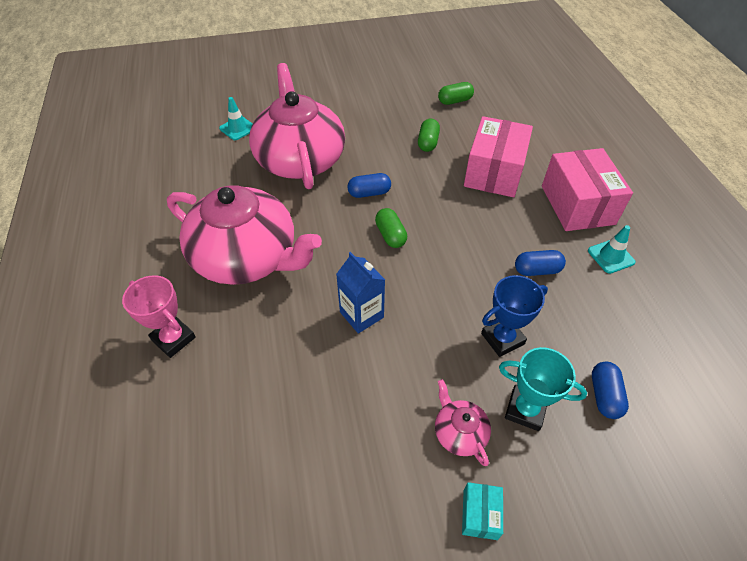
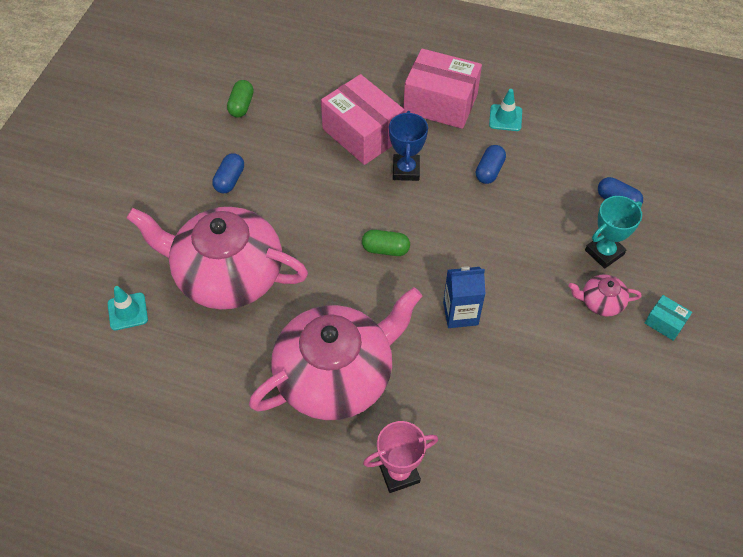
camera: 60 degrees left, 5 degrees up
(369, 193) = (320, 239): blue capsule -> blue capsule (230, 180)
(428, 143) = (285, 159): green capsule -> none
(502, 338) = (539, 231): blue trophy -> blue trophy (406, 170)

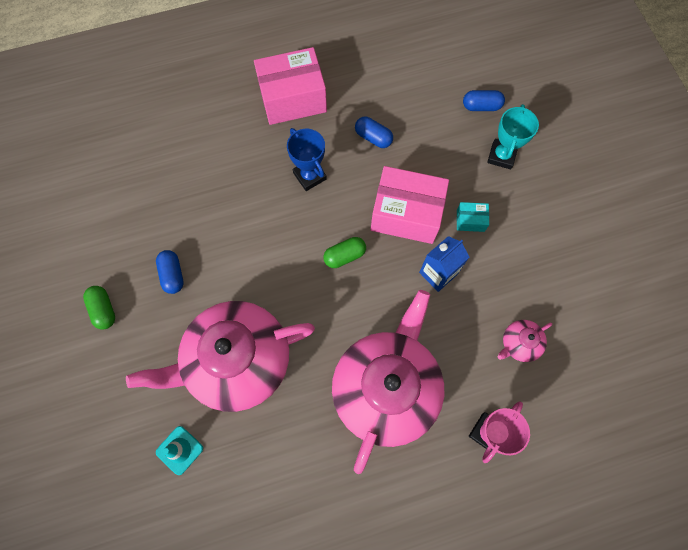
camera: 35 degrees left, 15 degrees up
(241, 105) = (128, 199): green capsule -> green capsule (104, 310)
(362, 134) = (251, 164): pink box -> pink box (406, 214)
(489, 171) = (373, 137): blue capsule -> blue capsule turned 45 degrees counterclockwise
(505, 118) = (352, 82): turquoise traffic cone -> none
(601, 302) = (526, 198): pink teapot -> pink teapot (519, 343)
(665, 323) = (578, 187): turquoise box -> turquoise box (470, 220)

